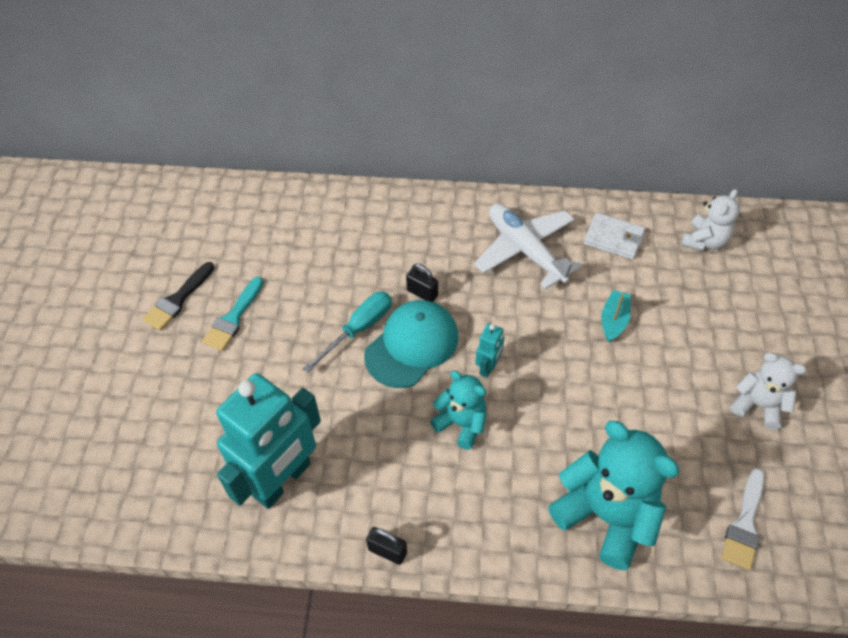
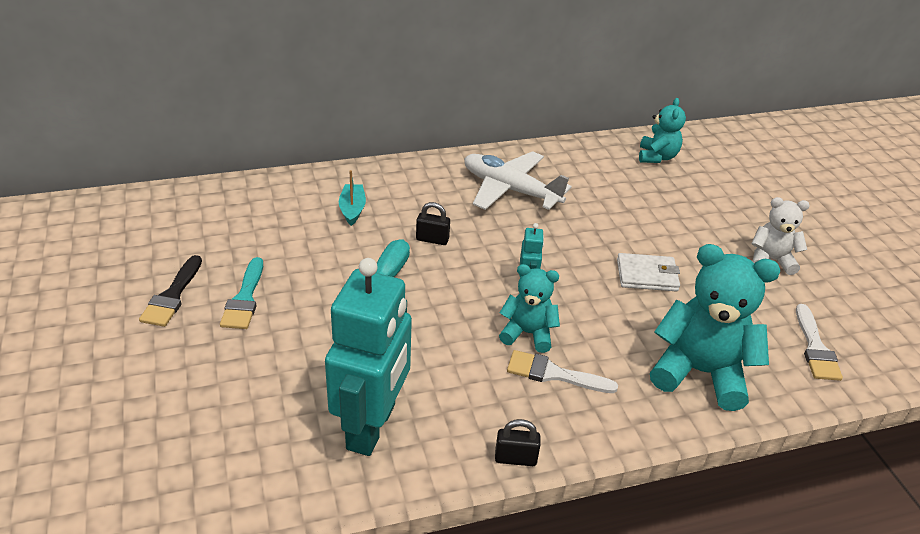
camera: 25 degrees left, 15 degrees down
(412, 345) = (445, 282): turquoise cap -> none
(464, 475) = (553, 374): none -> white brush
(613, 238) = (582, 168): white wallet -> white wallet (647, 275)
(614, 320) = (617, 225): turquoise boat -> turquoise boat (352, 209)
(704, 241) = (657, 157): white teddy bear -> turquoise teddy bear

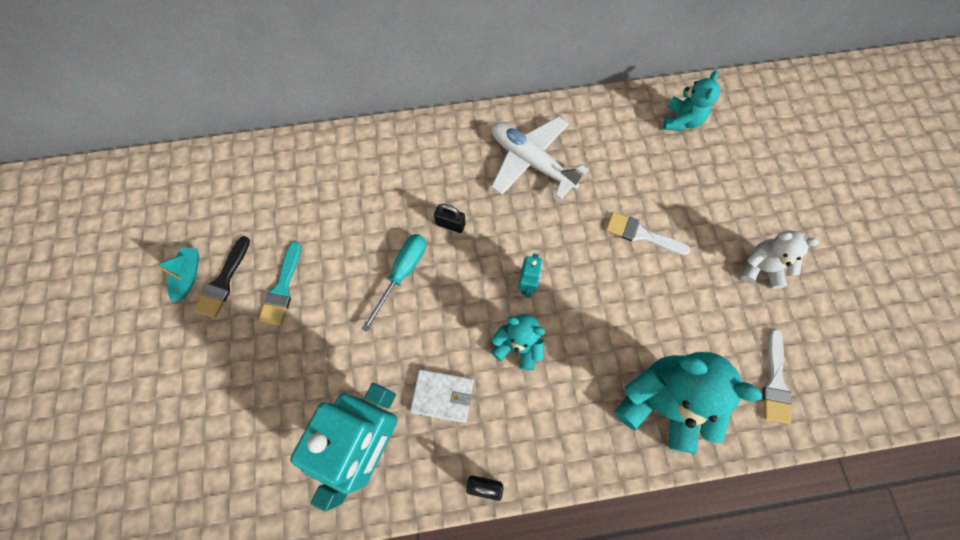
camera: 10 degrees right, 30 degrees up
(352, 209) = (384, 182): turquoise boat -> turquoise boat (188, 275)
(553, 374) = (532, 395): white brush -> white brush (641, 234)
(647, 275) = (638, 281): white wallet -> white wallet (442, 396)

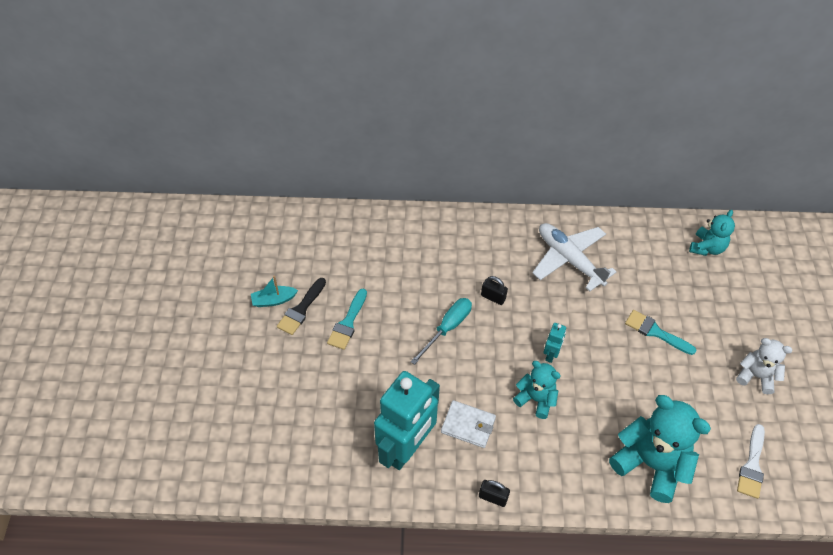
camera: 10 degrees right, 15 degrees down
(188, 275) = (274, 300): turquoise boat -> turquoise boat turned 120 degrees counterclockwise
(641, 234) = (655, 332): white brush -> turquoise brush

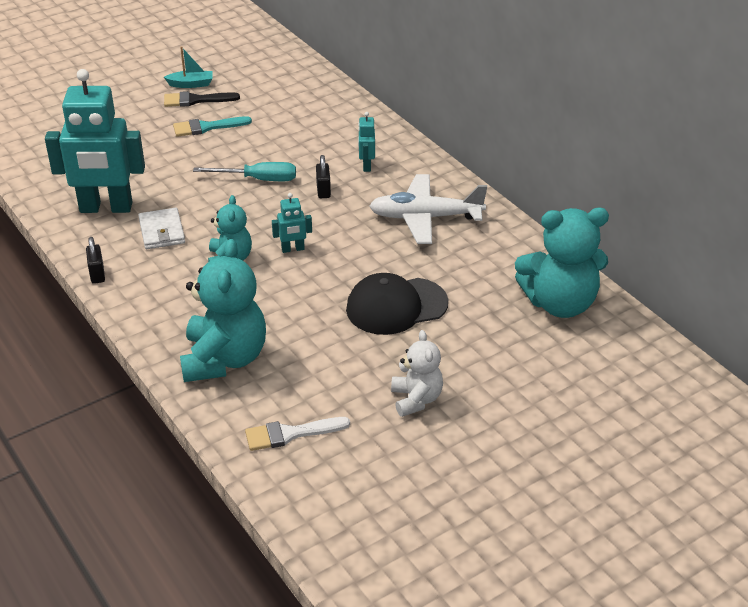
camera: 55 degrees right, 15 degrees down
(274, 300) = (191, 84): turquoise boat -> turquoise boat turned 135 degrees clockwise
(482, 255) = (366, 166): none -> turquoise robot
(569, 259) = (425, 218): white plane -> white plane turned 105 degrees counterclockwise
(655, 332) = (396, 306): turquoise brush -> black cap
(707, 247) = (560, 303): turquoise teddy bear -> turquoise teddy bear, size x1.75

